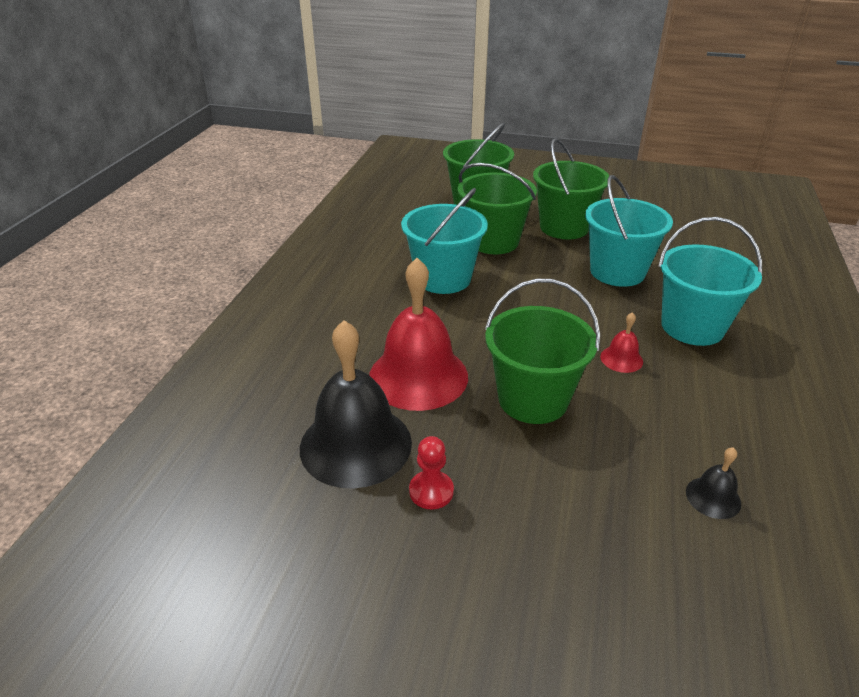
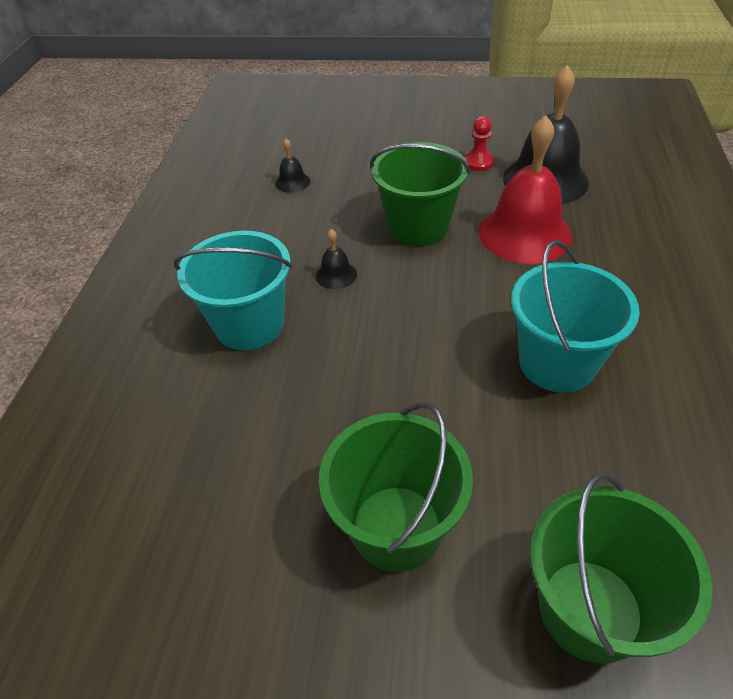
camera: 175 degrees right, 10 degrees up
(493, 241) = (513, 462): green bucket -> none
(617, 272) = (318, 411): turquoise bucket -> none
(621, 359) = (336, 275): red bell -> black bell

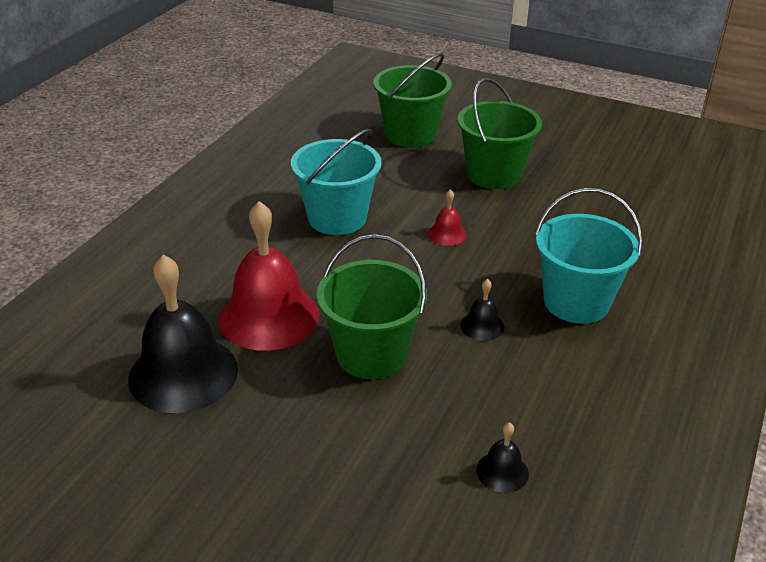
camera: 165 degrees left, 10 degrees down
(415, 377) = (447, 234): none -> red bell
(478, 163) = (235, 426): red pawn -> none

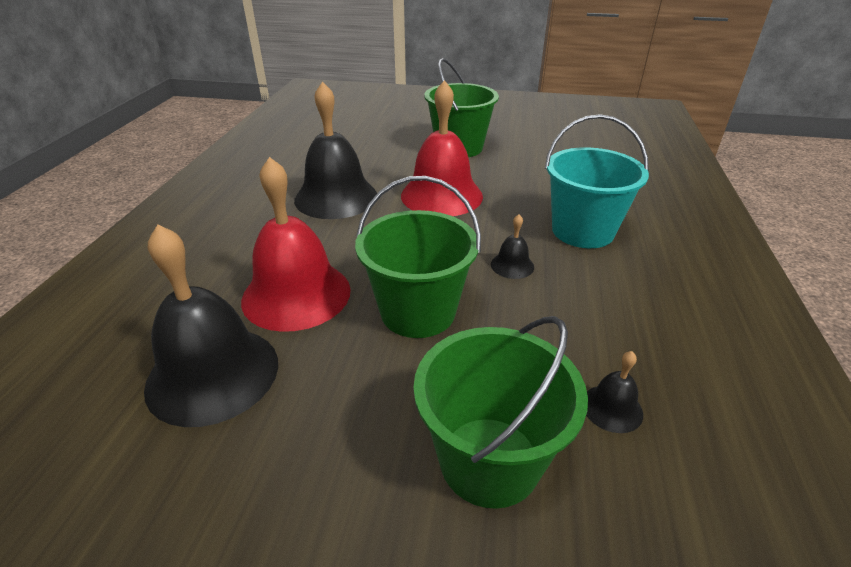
camera: 15 degrees left, 0 degrees up
(337, 218) = (336, 197): turquoise bucket -> black bell
(410, 134) = (376, 129): green bucket -> green bucket (489, 460)
(447, 234) = (441, 195): red bell -> red bell, size x2.30

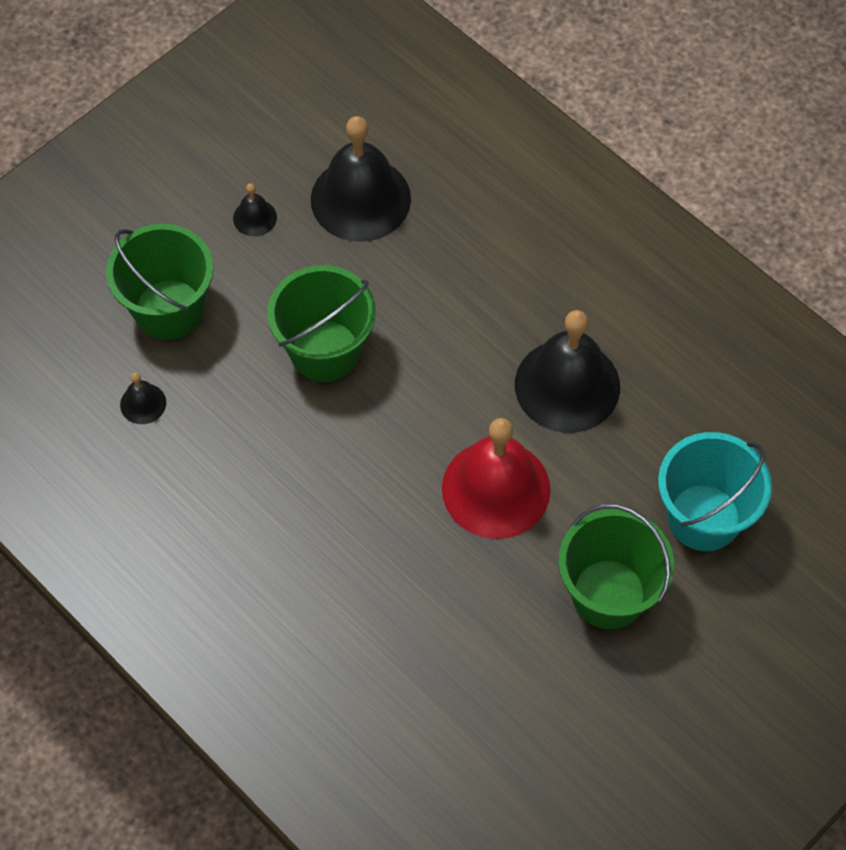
camera: 125 degrees right, 25 degrees up
(296, 294) = (414, 280): red bell -> none
(512, 265) = (326, 461): black bell -> black bell (255, 217)
(582, 231) = (327, 568): turquoise bucket -> turquoise bucket (703, 517)

